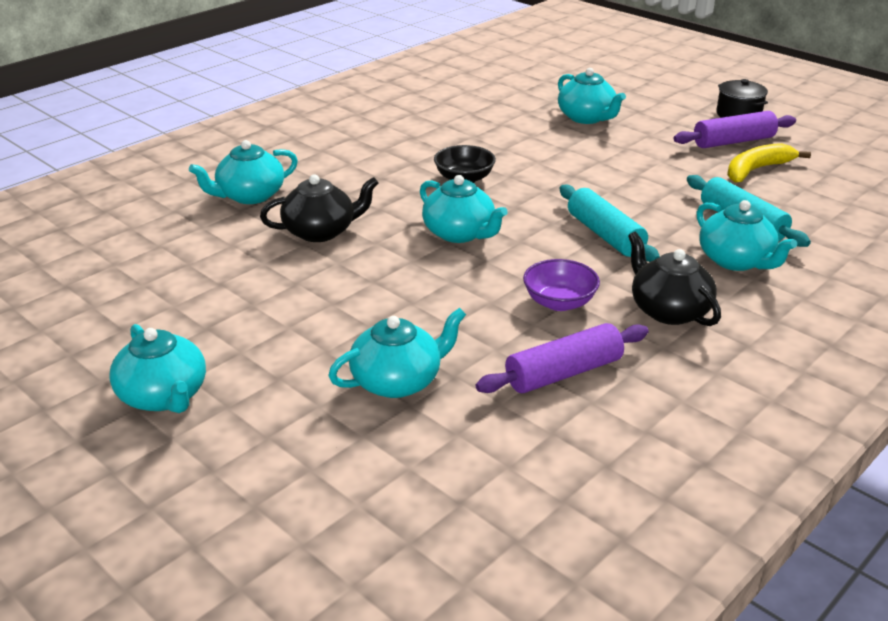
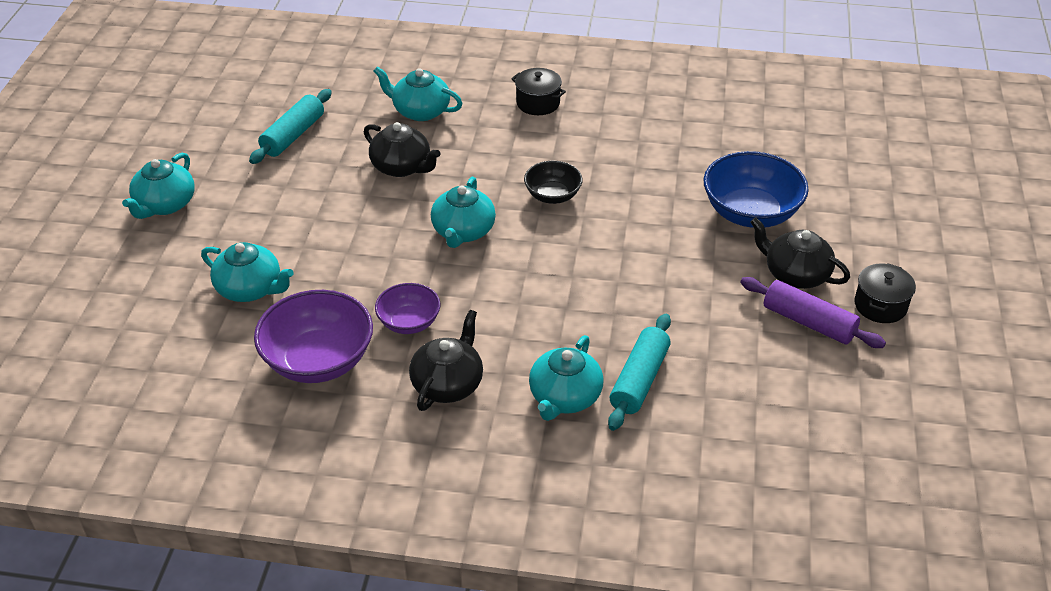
camera: 55 degrees right, 10 degrees up
(328, 143) = (538, 103): none -> black pot
(564, 373) = (318, 360): purple rolling pin -> purple bowl
(587, 118) = (750, 213): turquoise teapot -> blue bowl
(605, 235) = (535, 307): turquoise rolling pin -> turquoise rolling pin (293, 135)
(675, 128) = (795, 274): none -> black teapot
(756, 170) = (760, 357): yellow banana -> none

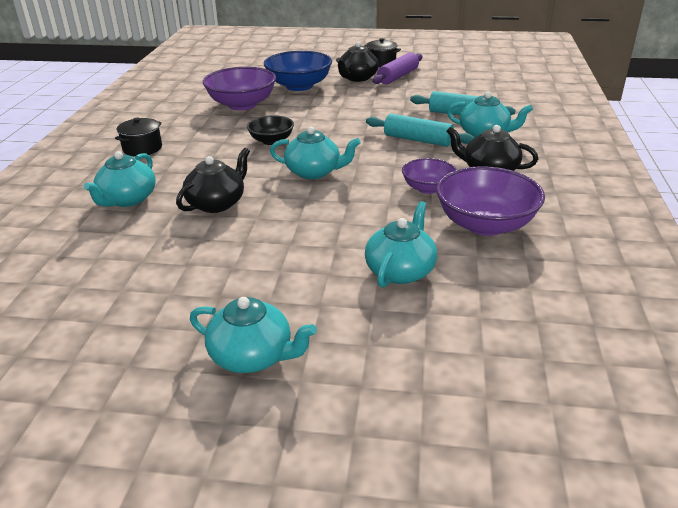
camera: 90 degrees left, 10 degrees down
(293, 135) = (137, 271): turquoise rolling pin -> turquoise rolling pin (417, 140)
(672, 164) = (242, 105): none -> purple bowl

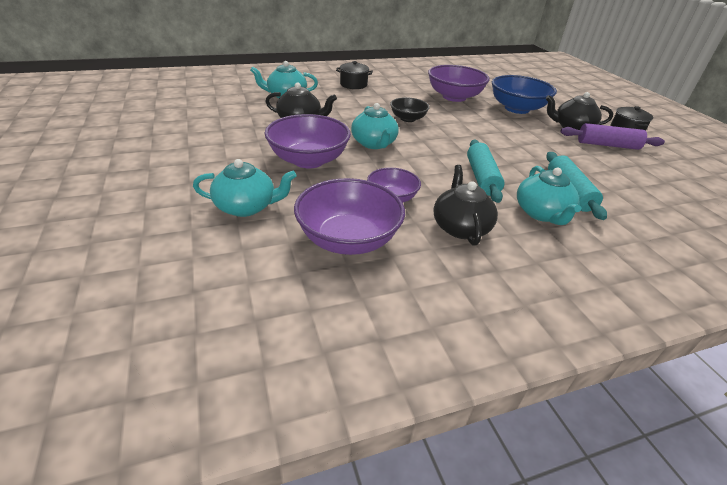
camera: 60 degrees right, 5 degrees up
(252, 356) = (126, 171): turquoise teapot -> none
(322, 216) = (308, 160): none -> purple bowl

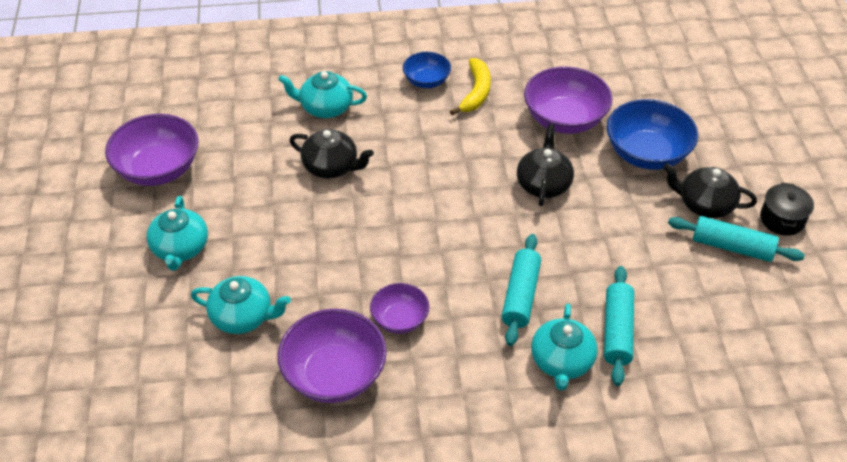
camera: 15 degrees right, 10 degrees up
(308, 160) = (324, 245): purple bowl -> purple bowl (158, 169)
(353, 84) = (426, 81): black pot -> blue bowl
(374, 143) = (411, 220): turquoise teapot -> turquoise teapot (180, 248)
(389, 88) = (476, 92): none -> yellow banana
(408, 119) = (475, 169): black bowl -> none
(460, 227) = (458, 371): black teapot -> black teapot (543, 184)
(607, 145) = (732, 247): purple rolling pin -> turquoise rolling pin

